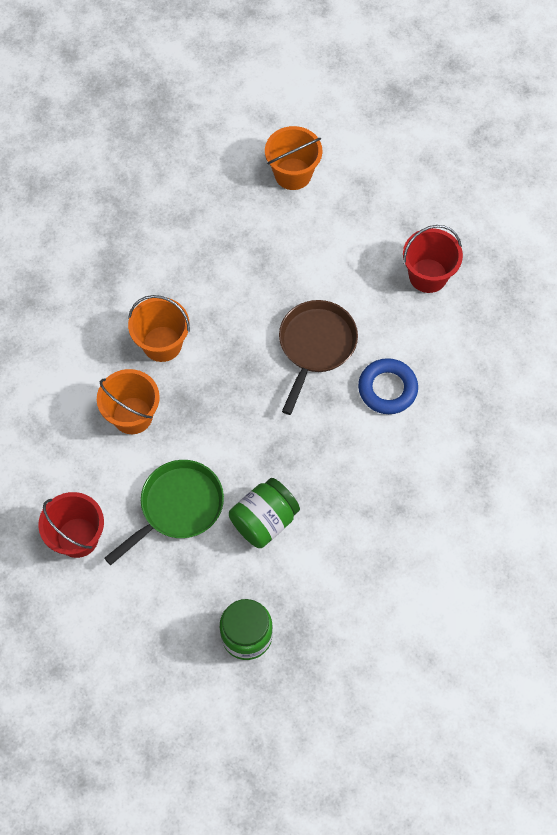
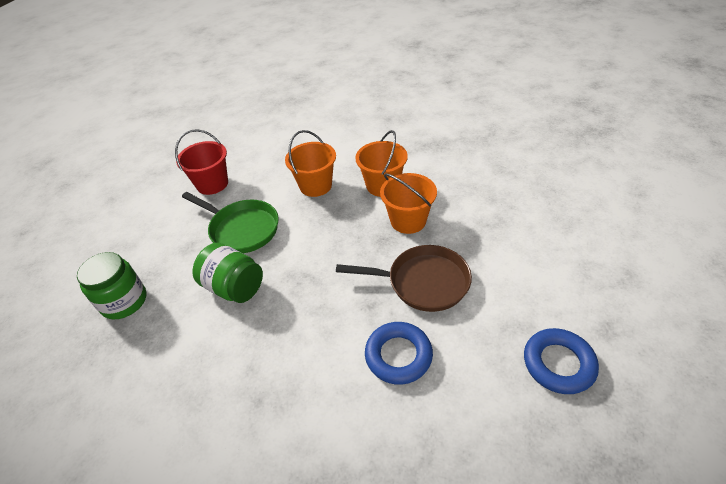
camera: 80 degrees right, 20 degrees down
(293, 174) = (596, 222): orange bucket -> orange bucket (408, 221)
(428, 275) = (558, 364): red bucket -> blue ring

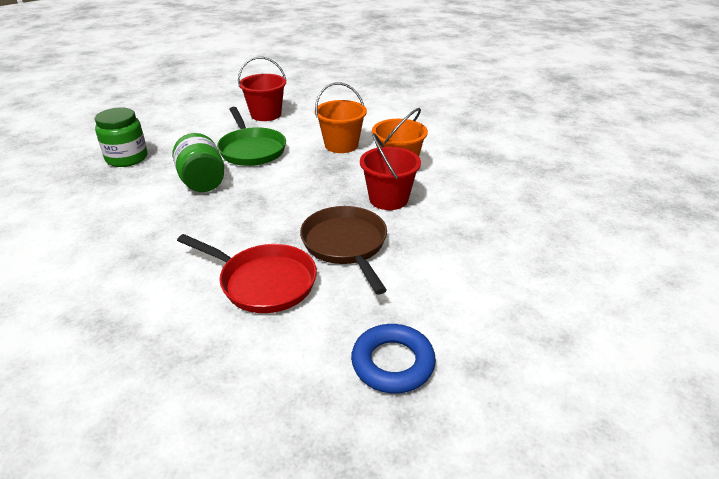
camera: 30 degrees right, 10 degrees down
(398, 355) = (263, 282): blue ring -> red pan
(408, 221) = (388, 199): orange bucket -> red bucket
(422, 282) = (346, 245): brown pan -> brown pan turned 150 degrees counterclockwise

